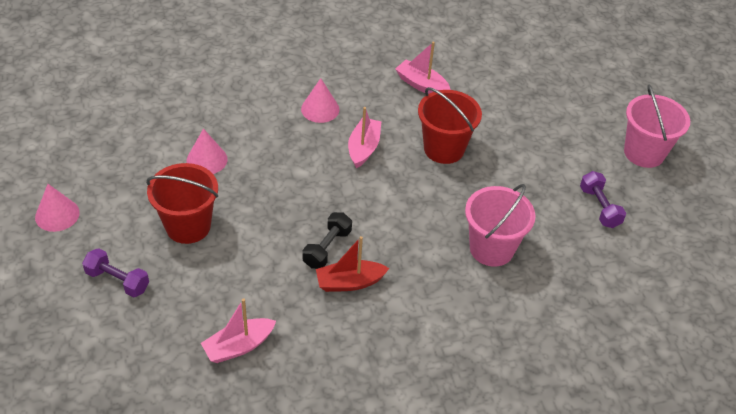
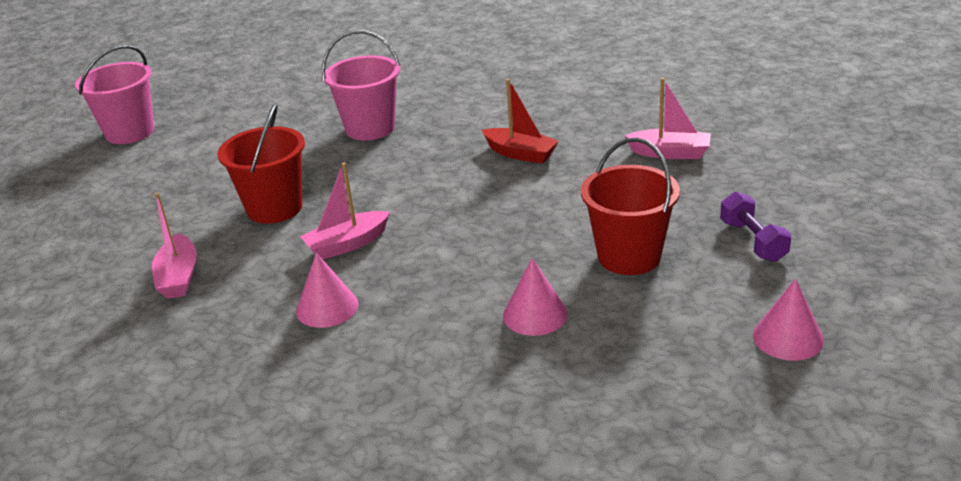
camera: 130 degrees left, 15 degrees down
(327, 248) = (507, 182): black dumbbell -> none
(599, 207) = (241, 117): purple dumbbell -> none

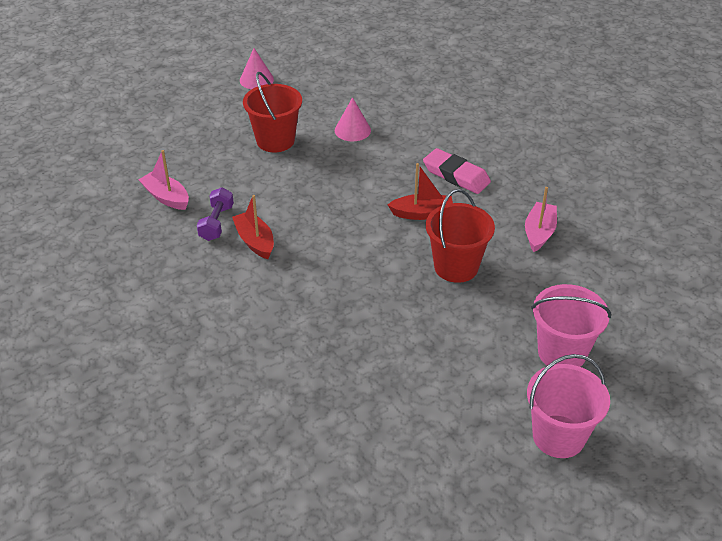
camera: 155 degrees left, 10 degrees up
(327, 307) = (456, 175): pink cone -> pink eraser
(347, 244) = (422, 213): pink boat -> red boat
(370, 128) = (338, 326): pink bucket -> pink bucket (562, 352)
(753, 241) = (206, 124): purple dumbbell -> purple dumbbell (216, 223)

